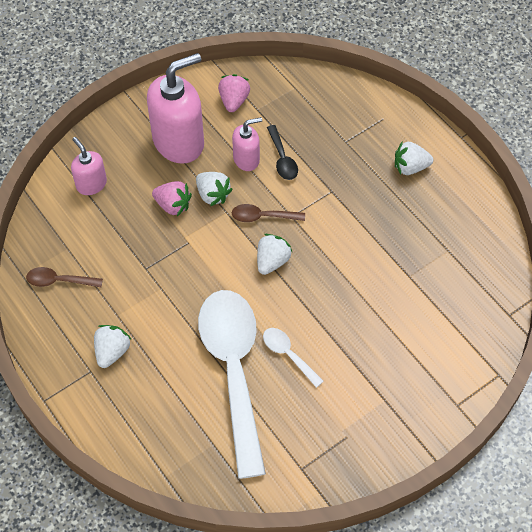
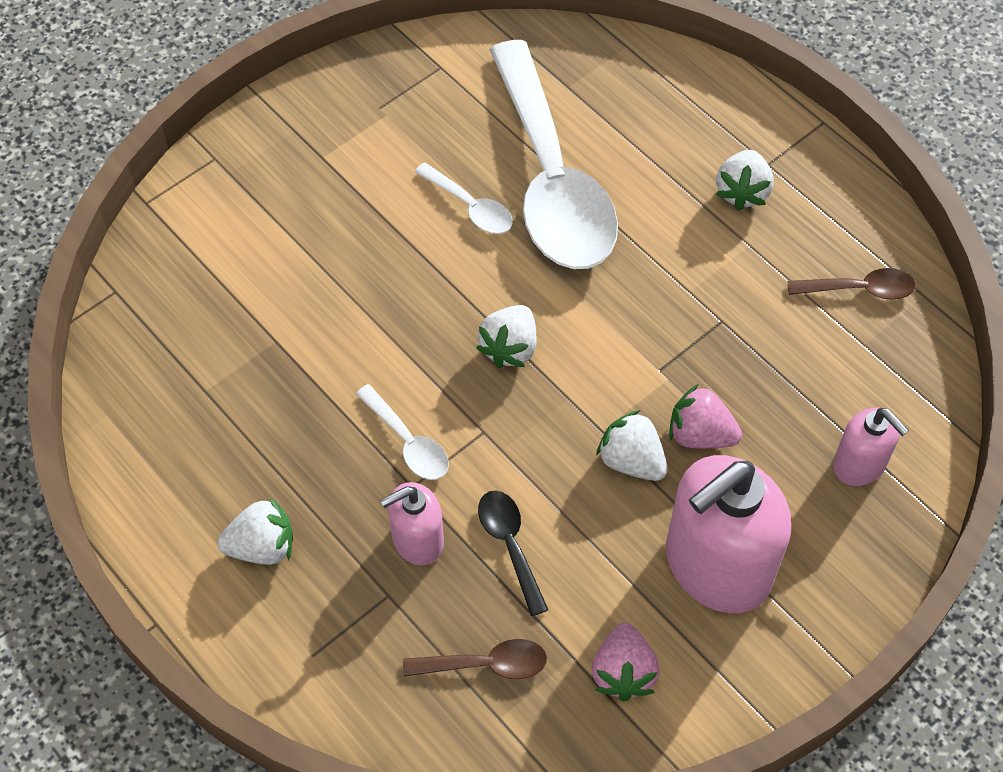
camera: 175 degrees right, 0 degrees up
(246, 159) = (579, 539): pink soap dispenser -> pink soap dispenser (417, 540)
(263, 216) = (535, 426): brown spoon -> brown spoon (485, 664)
(333, 213) = (408, 442): none -> white spoon

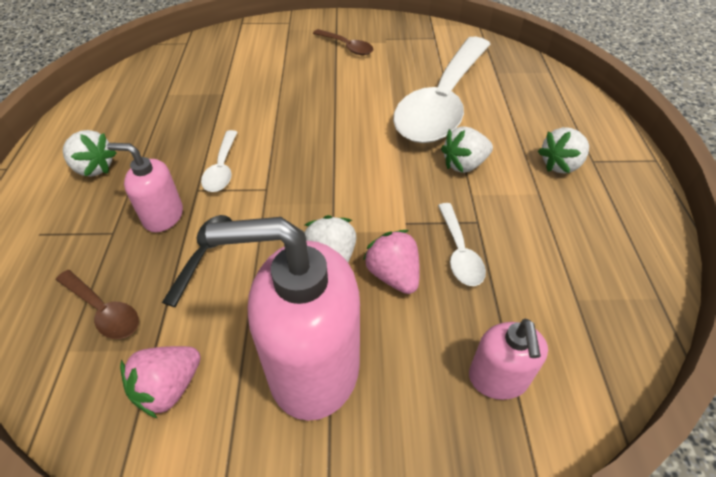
camera: 40 degrees right, 10 degrees down
(470, 207) = (384, 92): white spoon -> white spoon (459, 252)
(510, 348) = (330, 159): white strawberry -> white strawberry (464, 164)
(859, 289) = (603, 262): brown spoon -> brown spoon (347, 47)

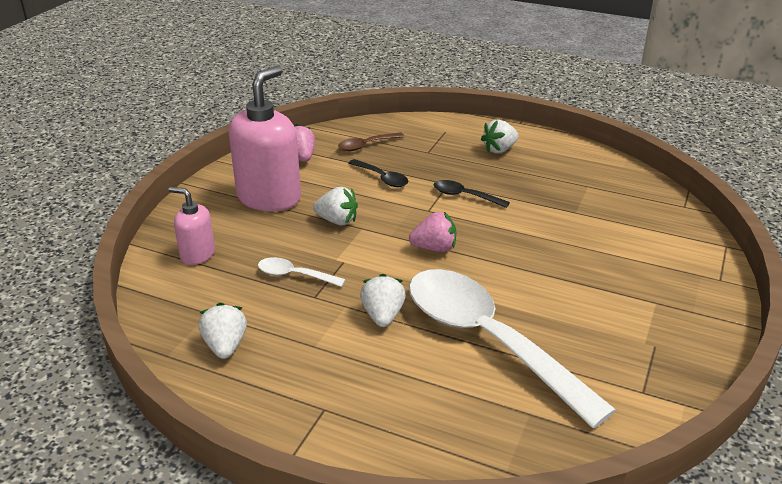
camera: 115 degrees right, 15 degrees down
(163, 216) = (429, 168): pink soap dispenser -> none
(222, 168) = (465, 196): white spoon -> black spoon
(347, 47) = (640, 306): brown spoon -> none
(393, 275) = (302, 241): pink strawberry -> pink strawberry (434, 248)
(560, 165) = (336, 379): white strawberry -> white strawberry (225, 346)

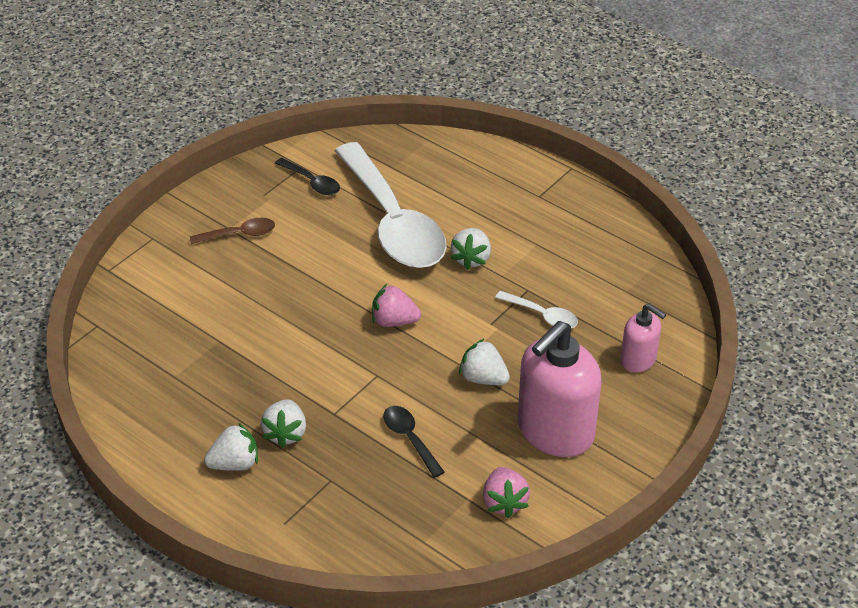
camera: 165 degrees left, 10 degrees up
(225, 346) = (611, 256): white strawberry -> white strawberry (285, 433)
(366, 145) = (407, 511): brown spoon -> brown spoon (239, 234)
(465, 196) = (325, 388): black spoon -> black spoon (312, 182)

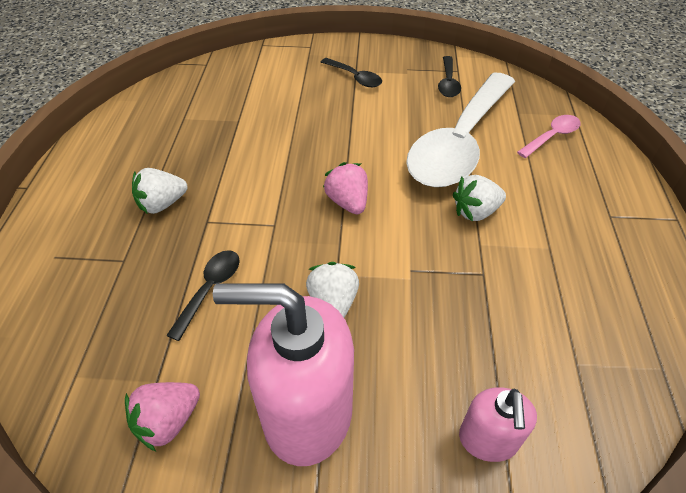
camera: 55 degrees right, 5 degrees up
(235, 463) = (109, 192): white strawberry -> none
(239, 234) = (355, 77): brown spoon -> black spoon
(438, 169) = (552, 137): none -> pink spoon
(542, 315) = (461, 305): white spoon -> none

